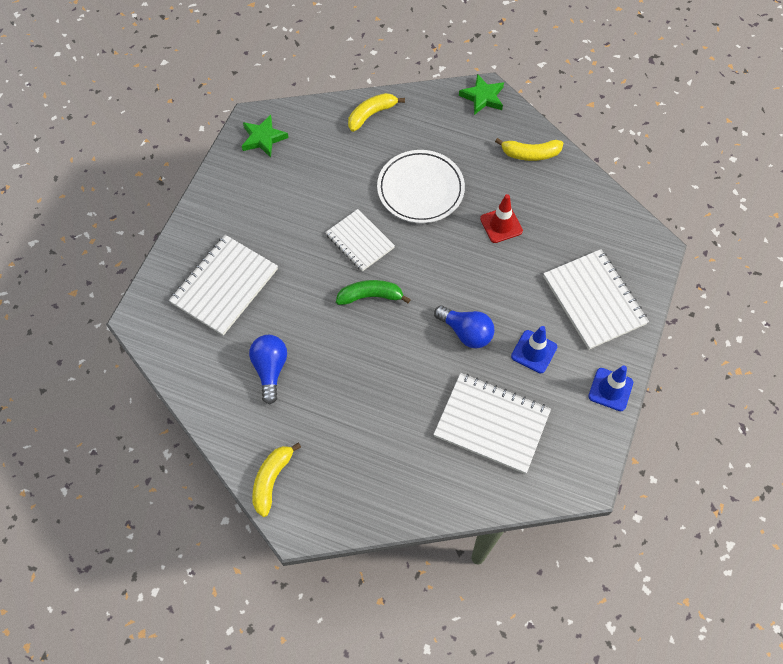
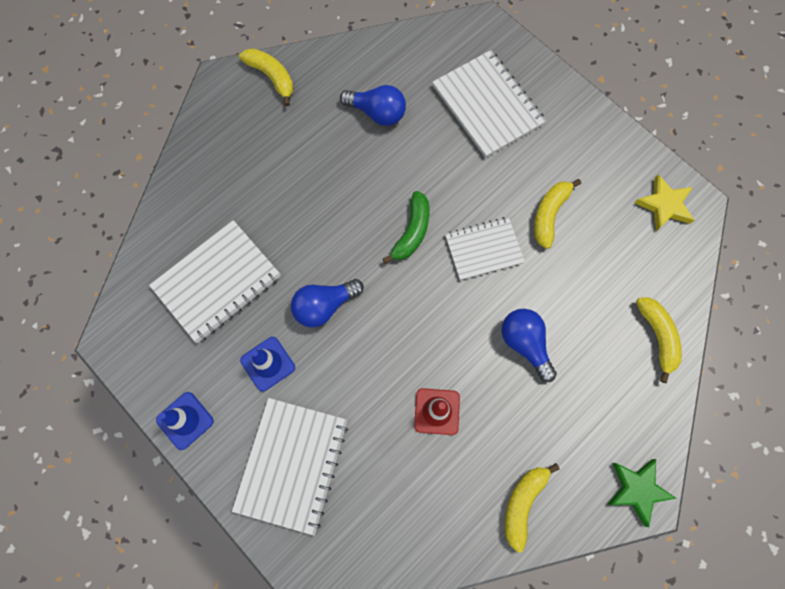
camera: 115 degrees right, 10 degrees up
(263, 138) = (664, 205): green star -> yellow star
(307, 208) = (549, 214): none -> yellow banana
(420, 189) = (525, 344): white plate -> blue light bulb
(594, 300) = (292, 464): white notebook -> white notebook turned 75 degrees counterclockwise

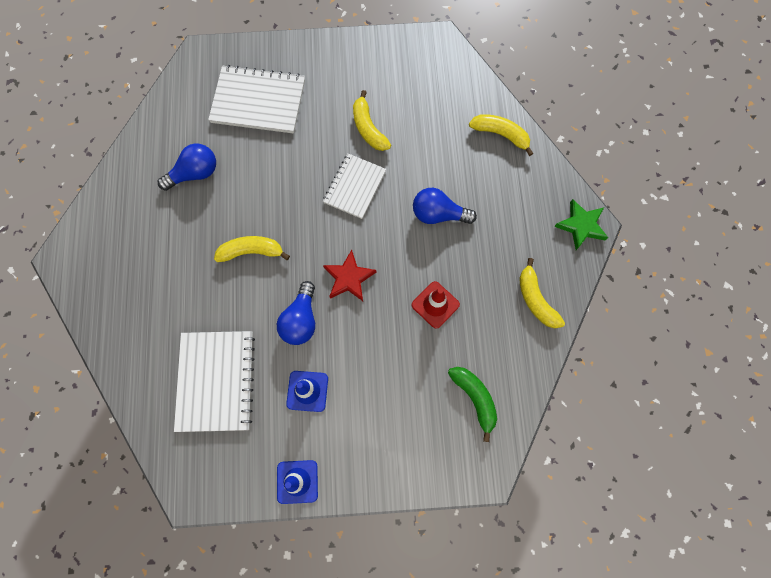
camera: 50 degrees left, 0 degrees up
(272, 77) = (96, 221): yellow banana -> yellow banana (251, 251)
(292, 464) = (391, 428): white notebook -> none
(396, 315) = (349, 278): none -> red star
(412, 232) = (301, 221): green banana -> green banana (475, 398)
(664, 205) = (424, 59): yellow star -> none

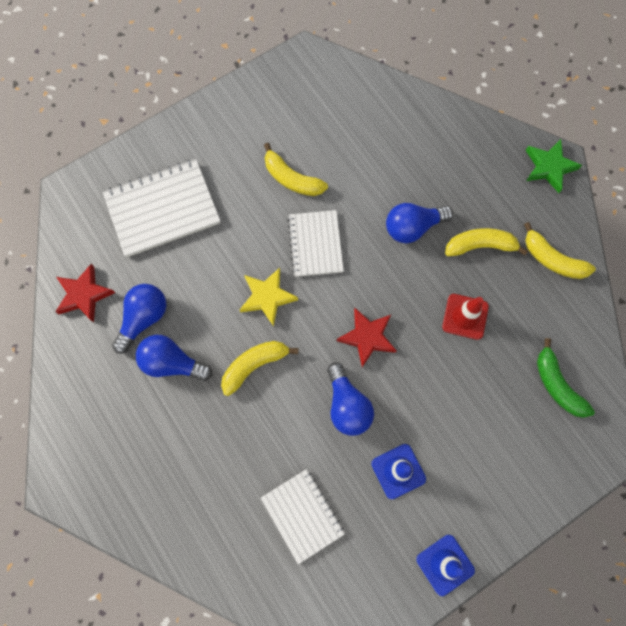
camera: 30 degrees left, 0 degrees up
(164, 134) = (84, 295): none -> red star
(194, 217) = (172, 363): none -> blue light bulb
(216, 381) = (302, 515): white notebook -> white notebook, size x0.65
(293, 207) = (267, 297): none -> yellow star
(475, 398) = (557, 385): green banana -> green banana turned 150 degrees counterclockwise
(501, 134) = (422, 119): yellow banana -> yellow banana (480, 246)

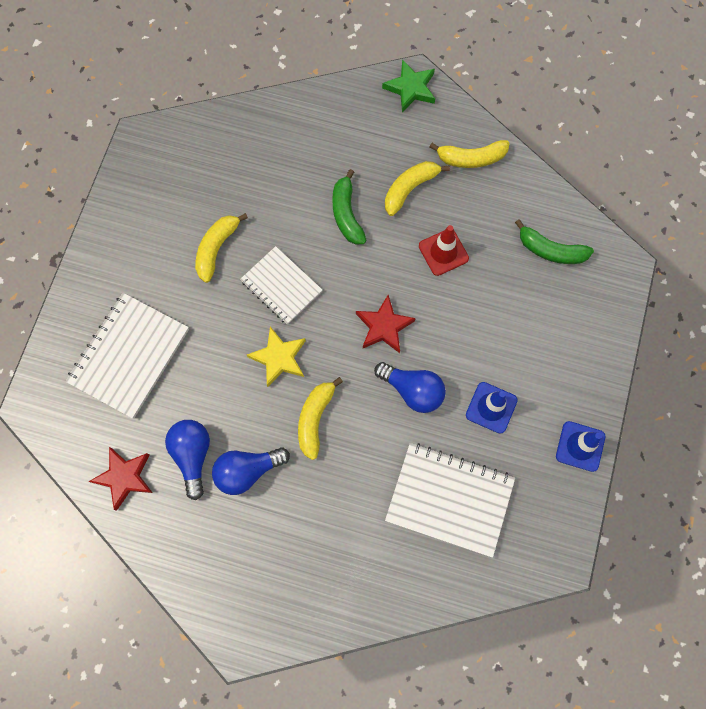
camera: 40 degrees left, 0 degrees up
(291, 179) = (217, 248): yellow banana -> yellow banana turned 120 degrees clockwise
(302, 515) = (449, 499): white notebook -> white notebook, size x1.53
(413, 227) = (346, 214): blue light bulb -> green banana

